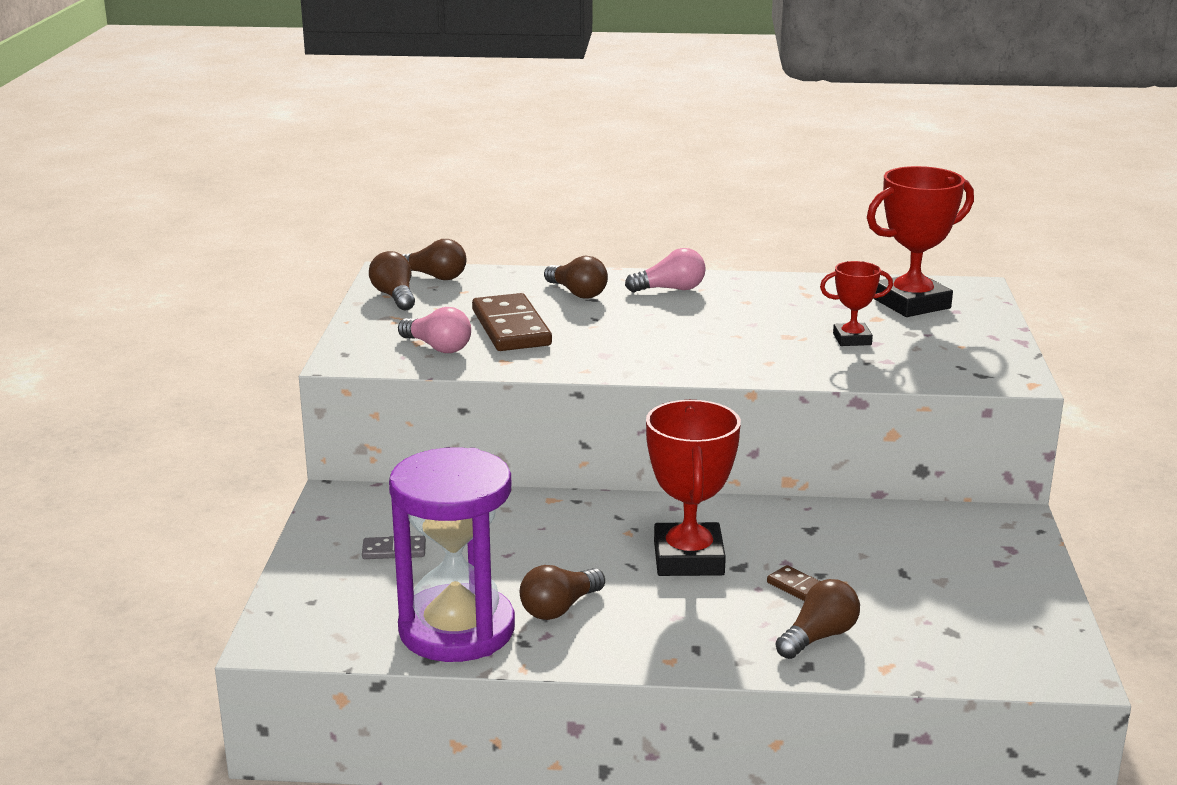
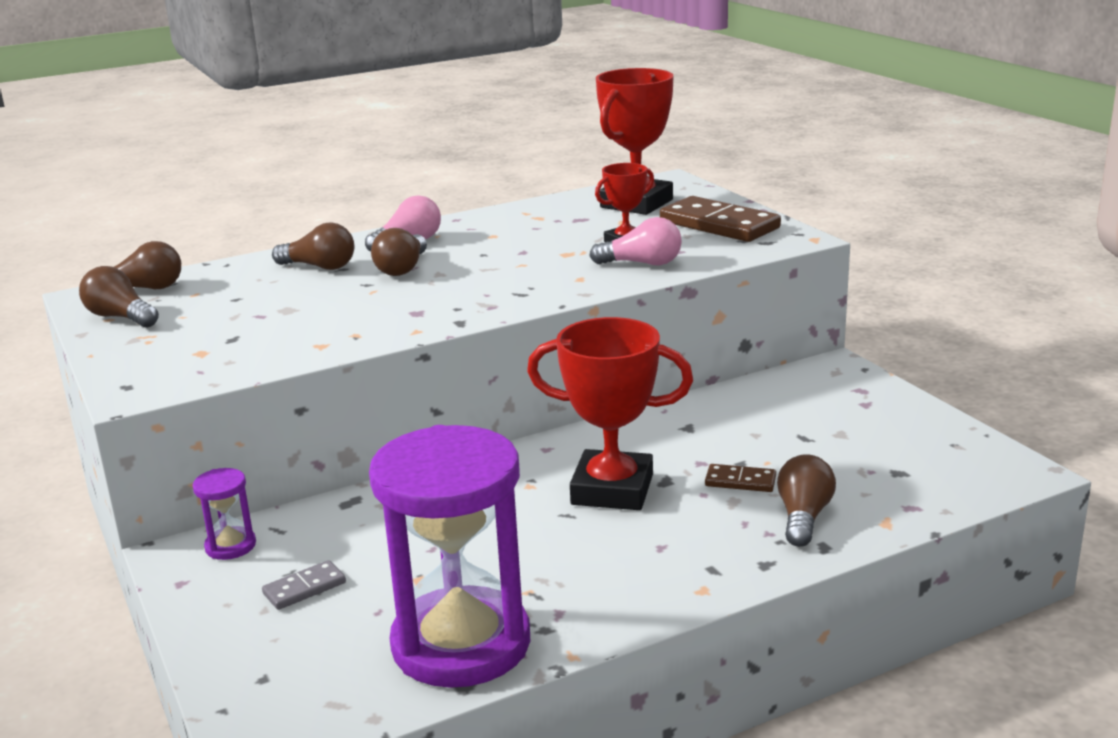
camera: 30 degrees left, 0 degrees up
(375, 502) = (230, 546): none -> purple hourglass
(438, 347) = (230, 352): pink light bulb -> pink light bulb (642, 263)
(511, 328) = (289, 313): brown domino -> brown domino (719, 225)
(559, 608) = (543, 581): brown light bulb -> brown light bulb (403, 268)
(688, 558) = (612, 490): red trophy -> red trophy turned 45 degrees counterclockwise

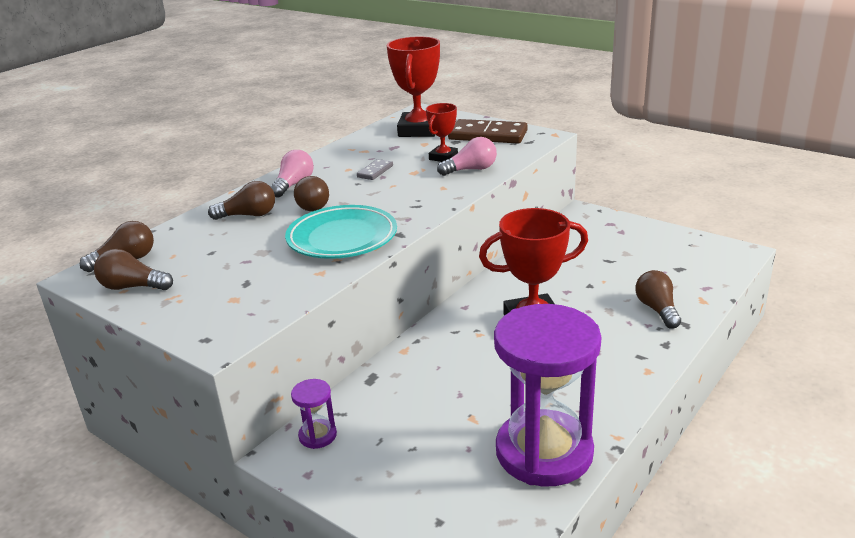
camera: 25 degrees left, 5 degrees up
(304, 588) = (402, 449): grey domino -> grey domino (375, 171)
(389, 313) = (342, 238): none -> turquoise plate
(740, 481) = (601, 297): brown domino -> none

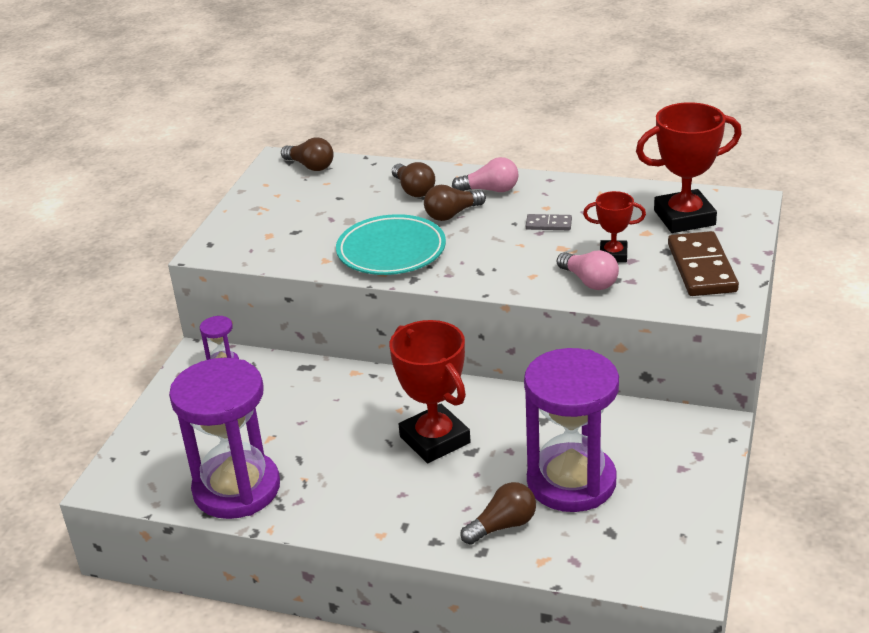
camera: 70 degrees right, 5 degrees up
(132, 287) = (271, 186): brown light bulb -> none
(617, 273) = (571, 482): none -> purple hourglass

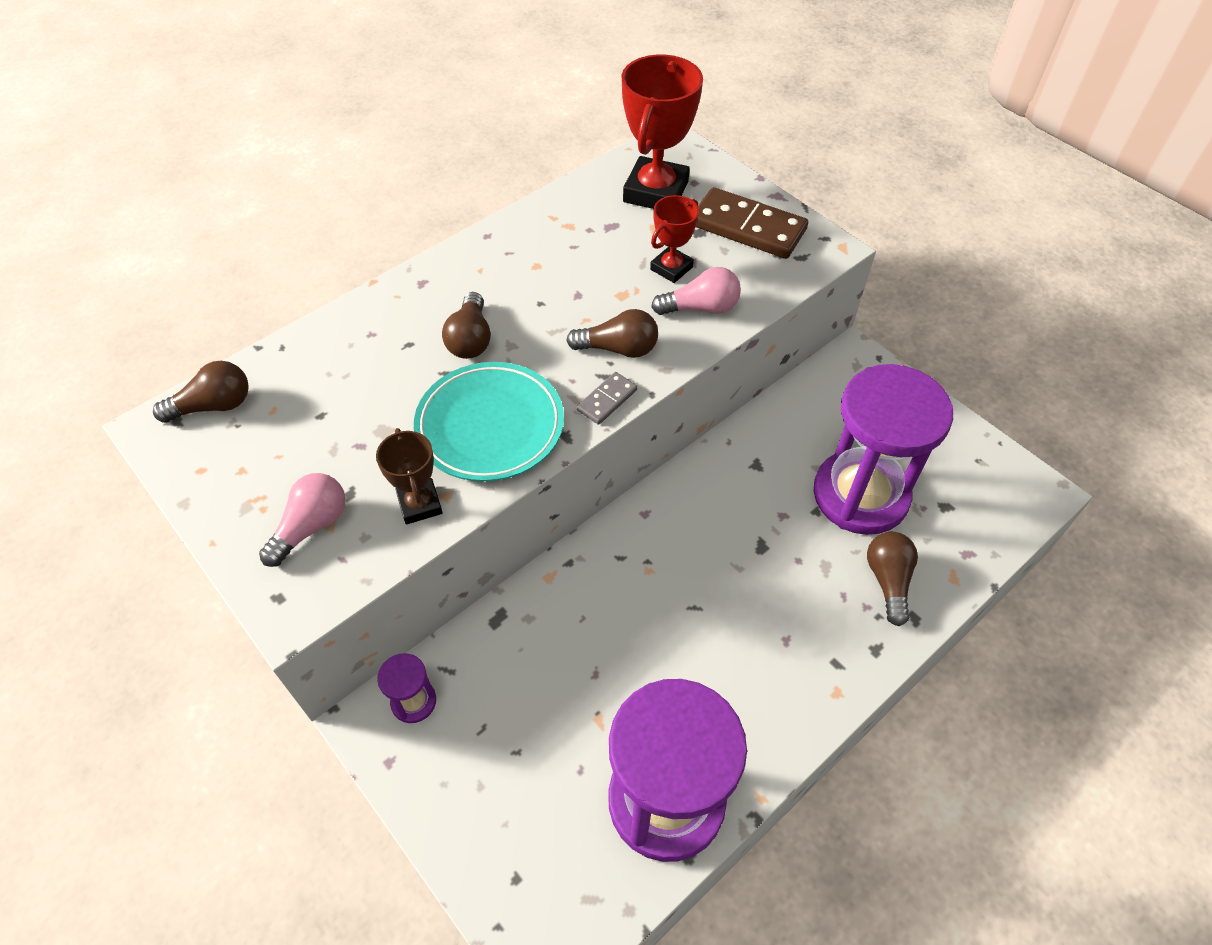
camera: 60 degrees left, 20 degrees up
(310, 255) = (419, 504): none -> brown trophy
(413, 190) = (383, 344): brown light bulb -> brown light bulb (618, 349)
(434, 440) = (721, 566): red trophy -> none
(490, 190) = (456, 286): pink light bulb -> pink light bulb (311, 526)
(548, 224) = (570, 281): grey domino -> grey domino (607, 400)

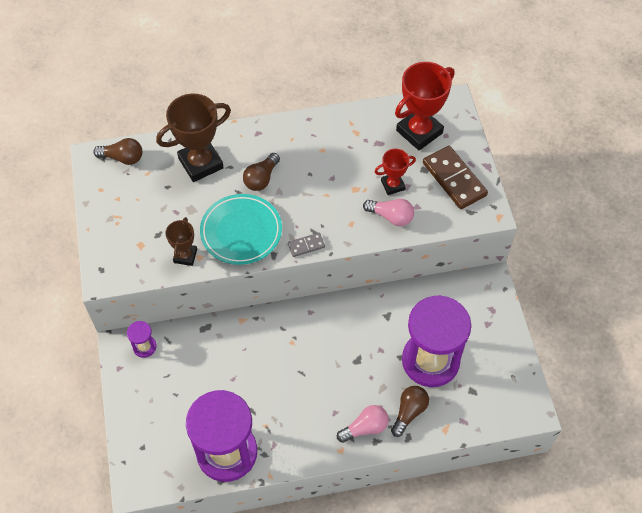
camera: 30 degrees right, 5 degrees up
(311, 526) = (132, 242): pink light bulb -> pink light bulb (365, 428)
(356, 359) = (200, 163): none -> brown trophy
(618, 349) = (331, 220): brown light bulb -> none

